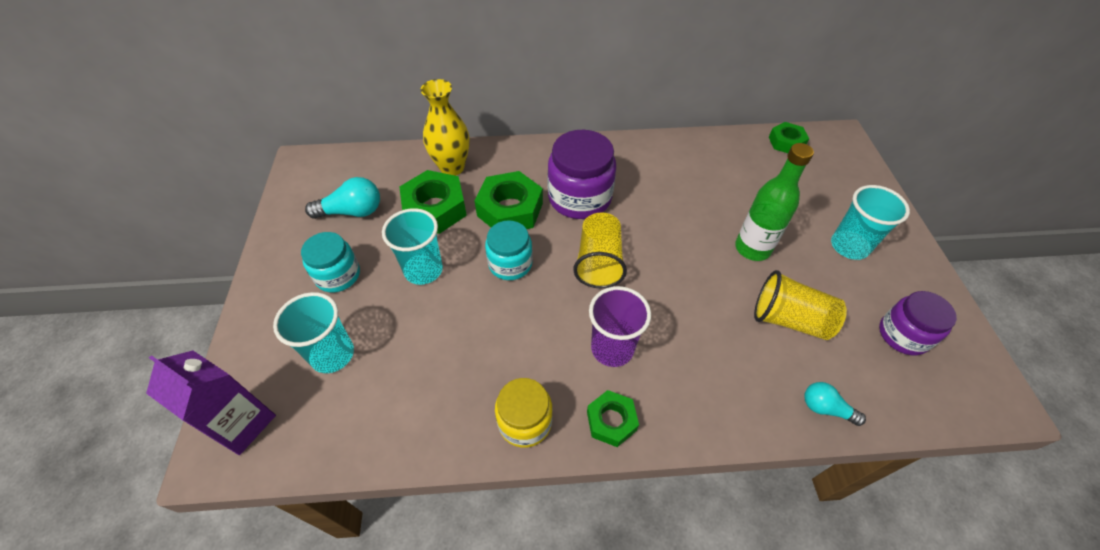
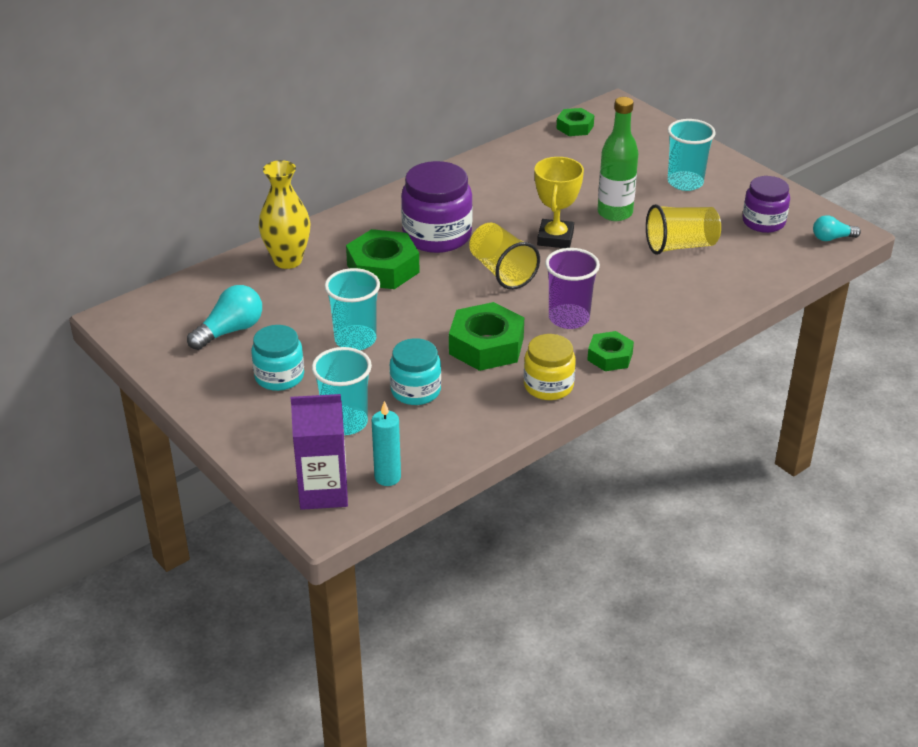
camera: 35 degrees left, 15 degrees down
(300, 442) = (387, 477): none -> turquoise candle
(435, 208) = (310, 296): green nut -> green nut (486, 346)
(510, 264) = (428, 304): turquoise jar -> turquoise jar (415, 390)
(675, 249) = (555, 238): none -> yellow trophy
(825, 408) = (745, 284): turquoise light bulb -> turquoise light bulb (832, 238)

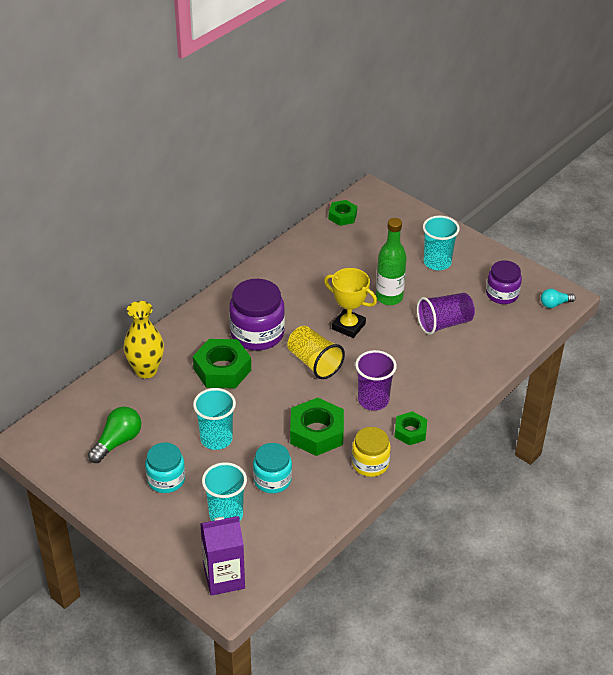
camera: 10 degrees left, 5 degrees up
(230, 331) = (117, 442): turquoise light bulb -> green light bulb
(387, 477) = (268, 559): turquoise candle -> none
(555, 238) = (348, 326): yellow trophy -> yellow trophy turned 60 degrees counterclockwise
(680, 246) = (444, 323): yellow cup -> purple cup

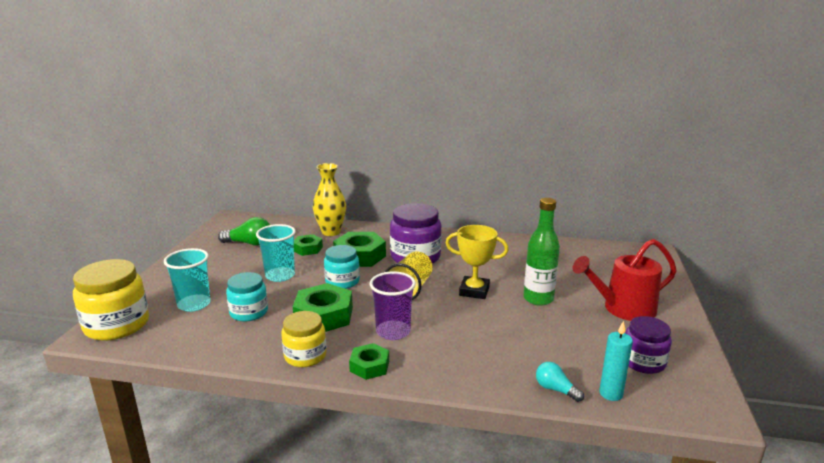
camera: 60 degrees right, 20 degrees down
(166, 479) = (221, 270): turquoise jar -> turquoise jar (342, 281)
(224, 578) = (117, 325): purple carton -> yellow jar
(342, 216) = (601, 249): green nut -> green nut (307, 249)
(348, 326) = (474, 291): yellow trophy -> yellow trophy turned 75 degrees counterclockwise
(437, 262) = (623, 309): turquoise cup -> red watering can
(444, 323) = (546, 339): purple cup -> none
(522, 329) = (610, 394): none -> turquoise candle
(554, 304) = (688, 406): turquoise light bulb -> turquoise light bulb (555, 389)

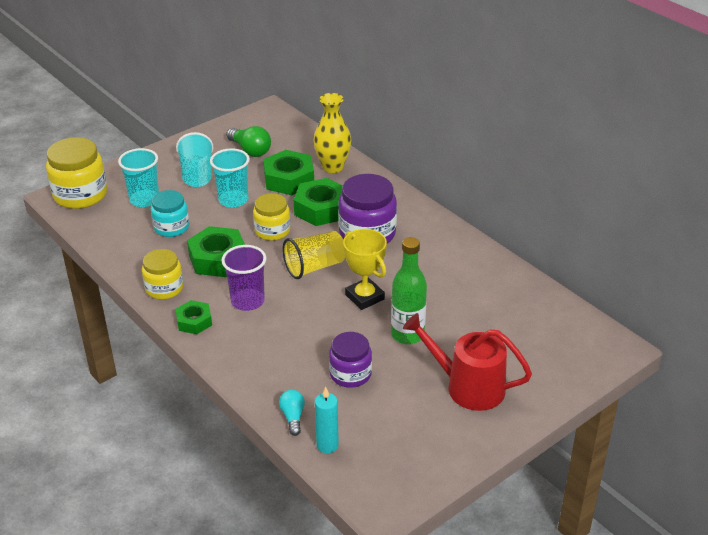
camera: 40 degrees right, 15 degrees up
(222, 271) = (197, 174): none -> turquoise cup
(307, 249) = (289, 179): green nut -> green nut, size x1.69
(342, 281) = (272, 231): turquoise jar -> yellow jar
(643, 362) = (397, 439): purple jar -> purple jar (350, 374)

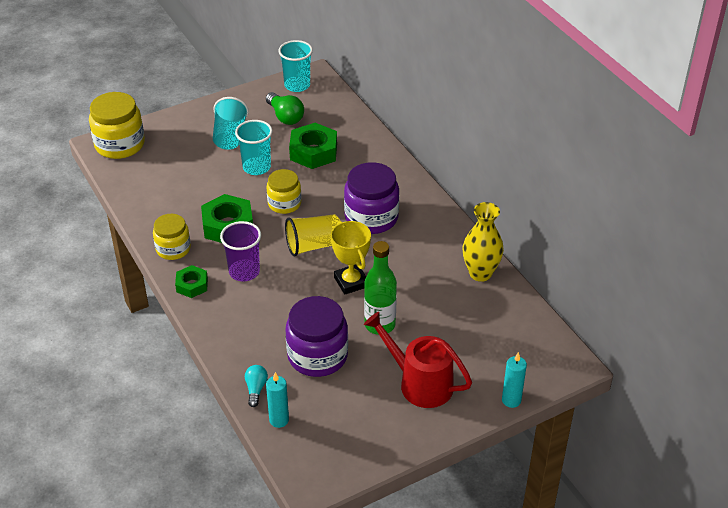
camera: 10 degrees right, 5 degrees up
(144, 200) = (176, 157): turquoise cup -> turquoise cup (297, 85)
(171, 227) = (194, 188): turquoise jar -> none
(321, 209) = (335, 186): green nut -> none
(333, 167) = (358, 144): yellow vase -> yellow vase (480, 273)
(350, 374) = (317, 356): purple jar -> purple jar, size x1.58
(568, 390) = (511, 400): none -> turquoise candle

